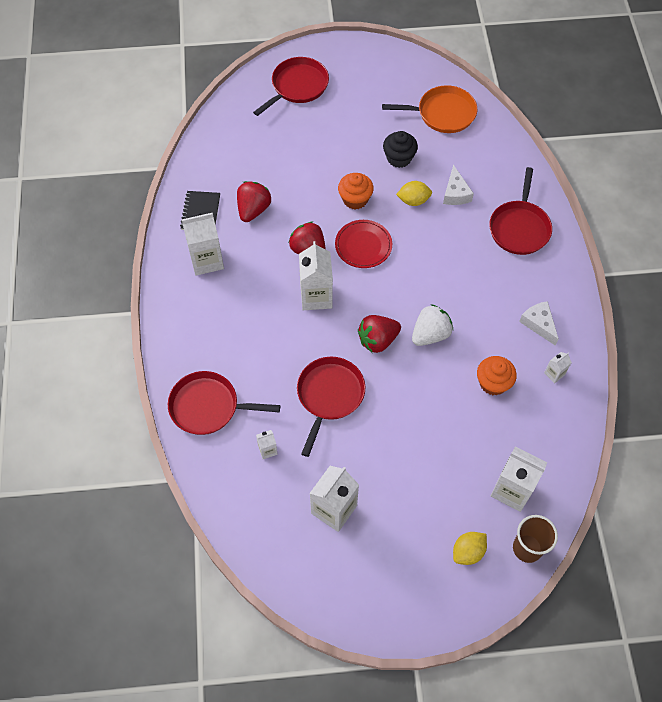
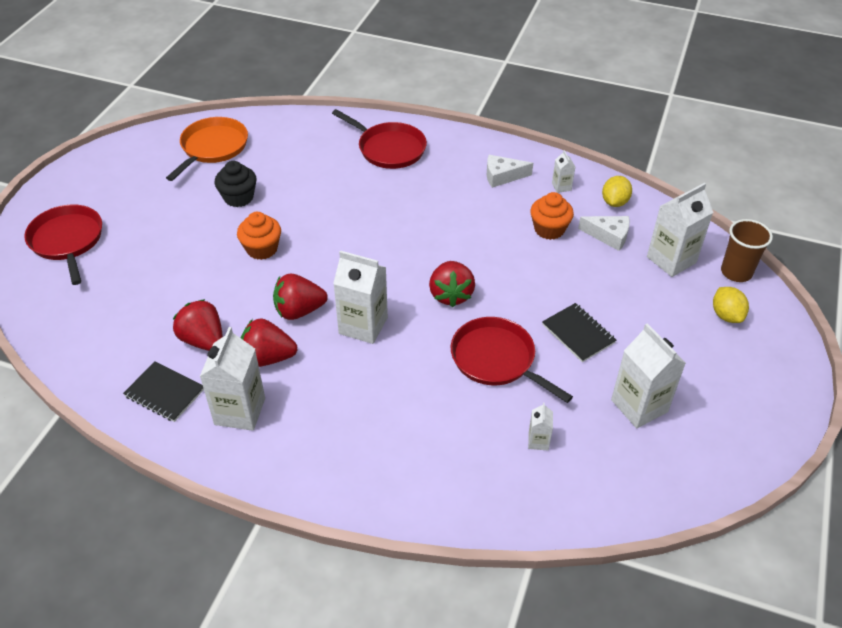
camera: 65 degrees left, 15 degrees down
(208, 406) = (449, 482): red pan -> none
(257, 253) = (268, 358): none -> red strawberry
(363, 246) = (326, 264): red plate -> none
(385, 443) = (578, 334): none -> black notebook
(413, 200) = (300, 206): yellow lemon -> yellow lemon (614, 202)
(430, 334) = (468, 252): white strawberry -> none
(455, 193) = (315, 174): white cheese -> white cheese (609, 236)

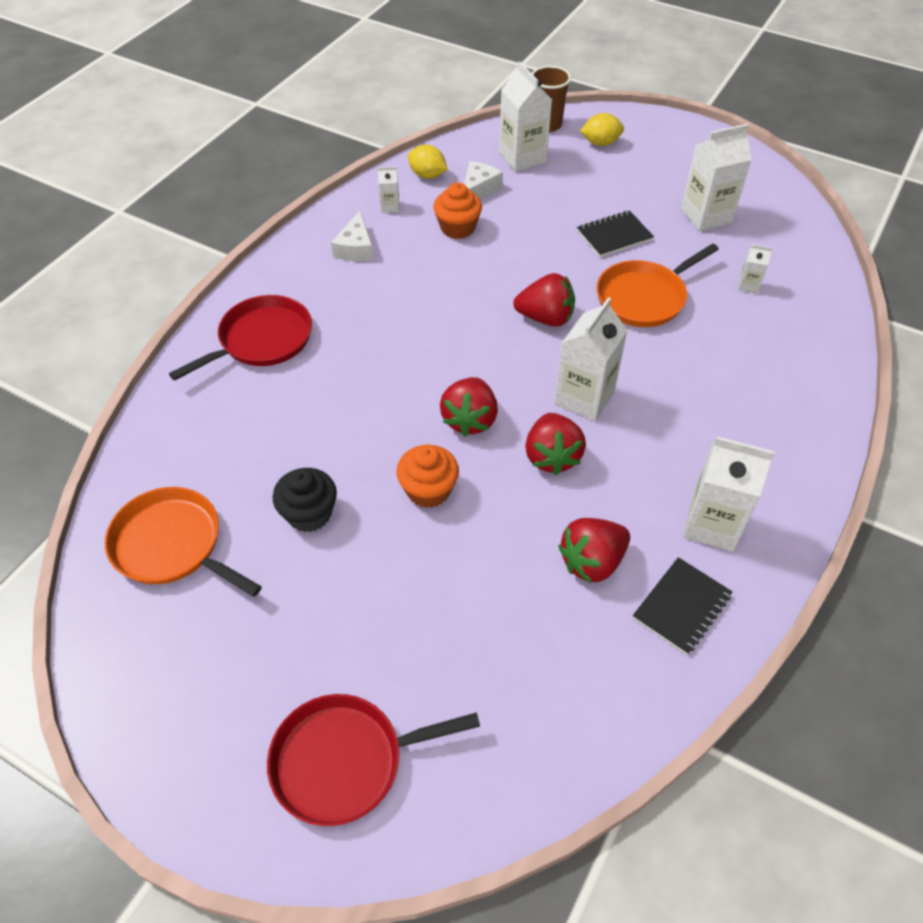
camera: 80 degrees left, 5 degrees up
(268, 358) = (628, 493): red strawberry -> red strawberry (470, 420)
(496, 359) = (644, 297): red pan -> orange pan

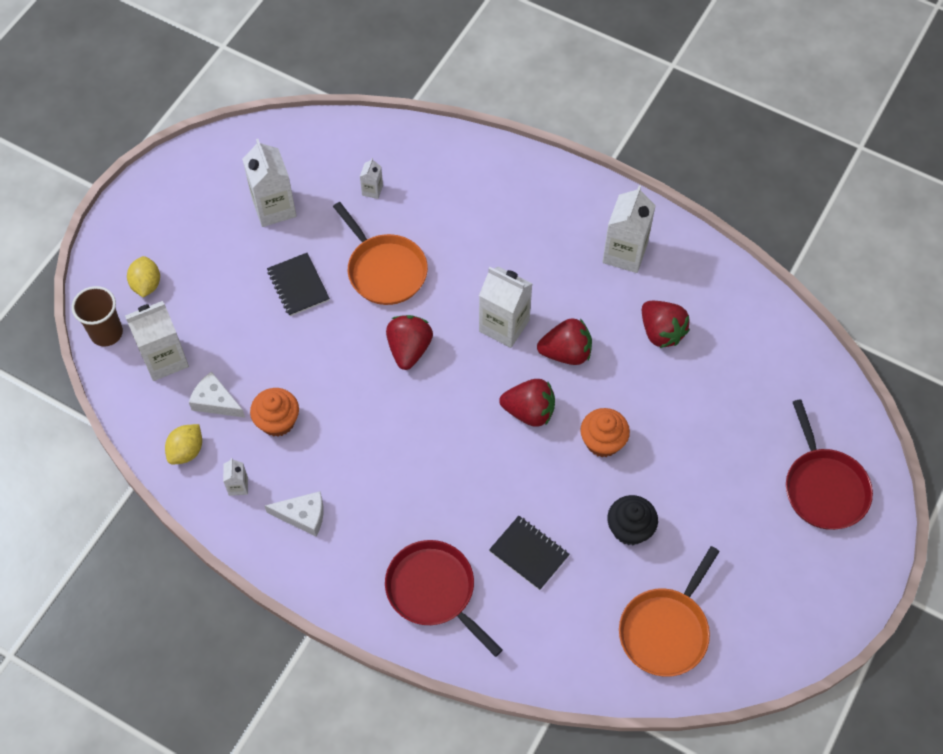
camera: 90 degrees left, 10 degrees up
(681, 607) = (693, 281): black notebook -> black notebook (529, 553)

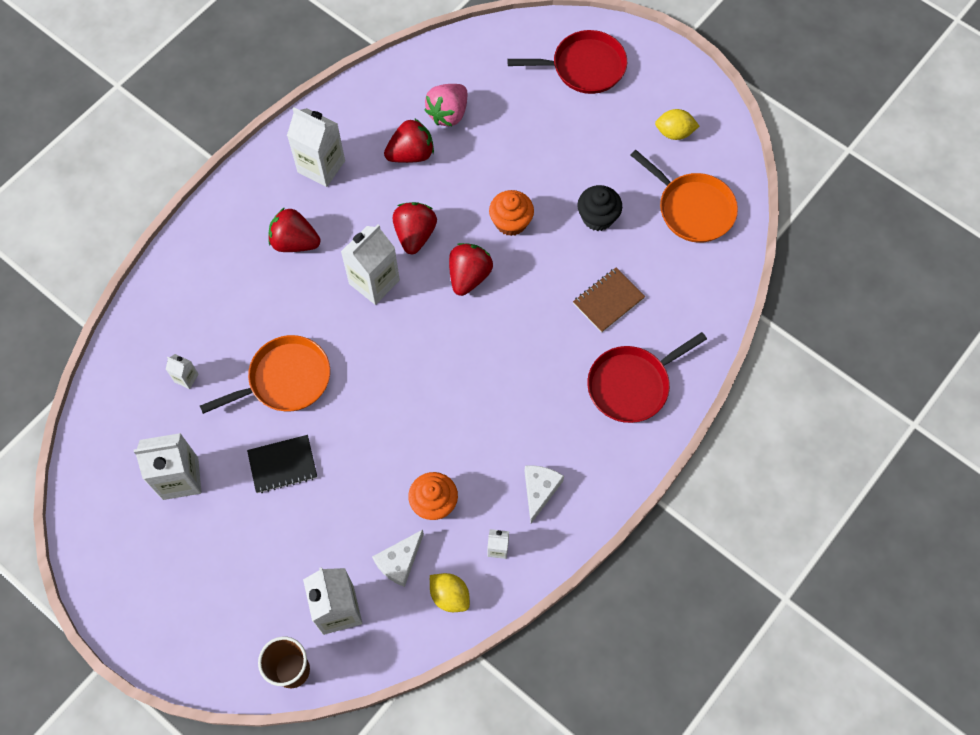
camera: 80 degrees left, 5 degrees up
(146, 284) = (242, 622): yellow lemon -> yellow lemon (674, 133)
(409, 349) = (380, 370): red strawberry -> red strawberry (295, 242)
(529, 553) = (608, 301): black notebook -> brown notebook
(721, 358) = (448, 114): none -> pink strawberry

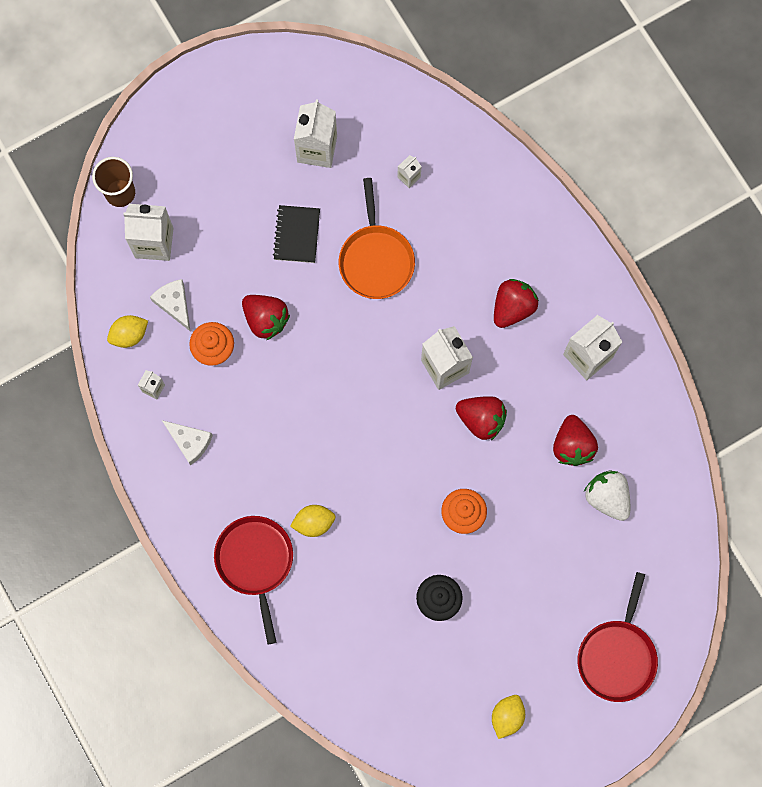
camera: 110 degrees right, 10 degrees up
(448, 114) = (607, 497): pink strawberry -> white strawberry
(469, 276) = (419, 454): red strawberry -> red strawberry (266, 319)
(572, 346) = (313, 523): none -> yellow lemon
(608, 301) = (346, 574): brown notebook -> none
(693, 209) = (414, 697): orange pan -> none

